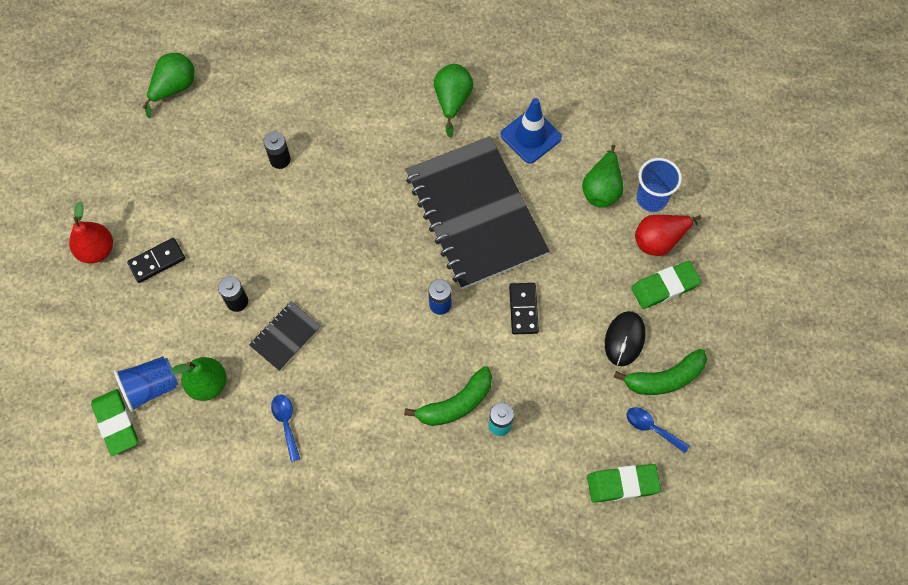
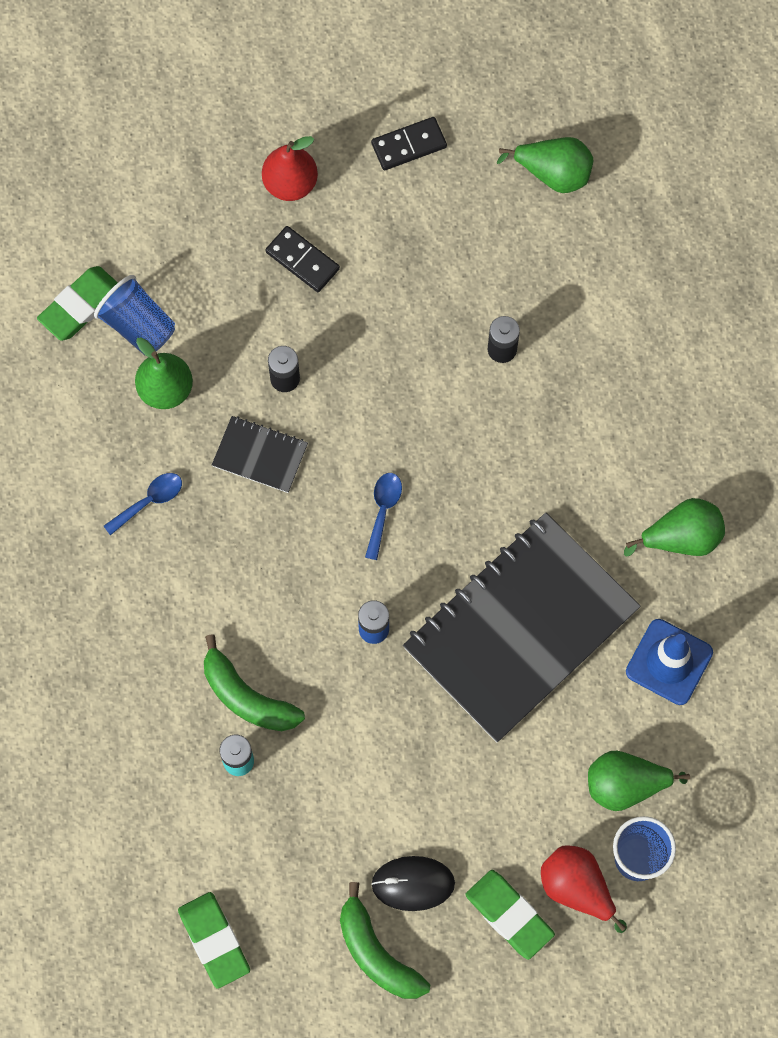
camera: 70 degrees right, 5 degrees up
(523, 309) = (406, 738): black domino -> black domino (409, 145)
(652, 428) = (302, 956): blue spoon -> blue spoon (383, 511)

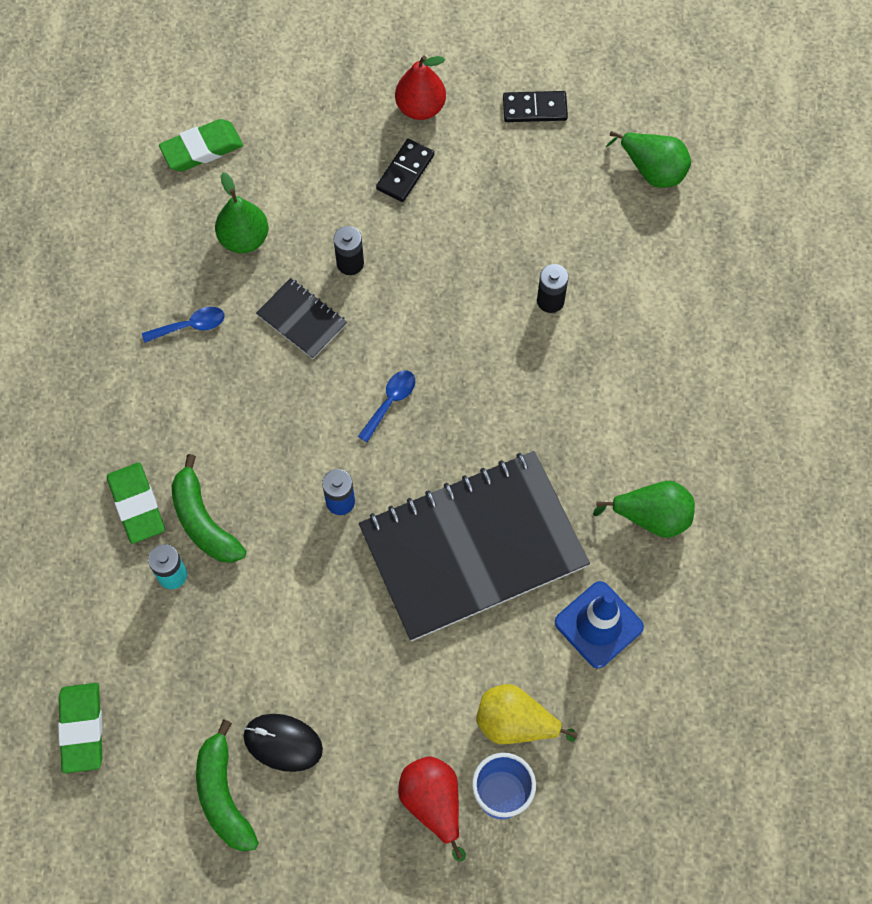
camera: 20 degrees right, 5 degrees down
(138, 326) = (243, 180): blue cup -> none
(302, 260) = (405, 172): black domino -> black domino turned 60 degrees clockwise
(509, 915) = (360, 805): green eraser -> green eraser (137, 505)
(625, 785) = (515, 723): green pear -> yellow pear

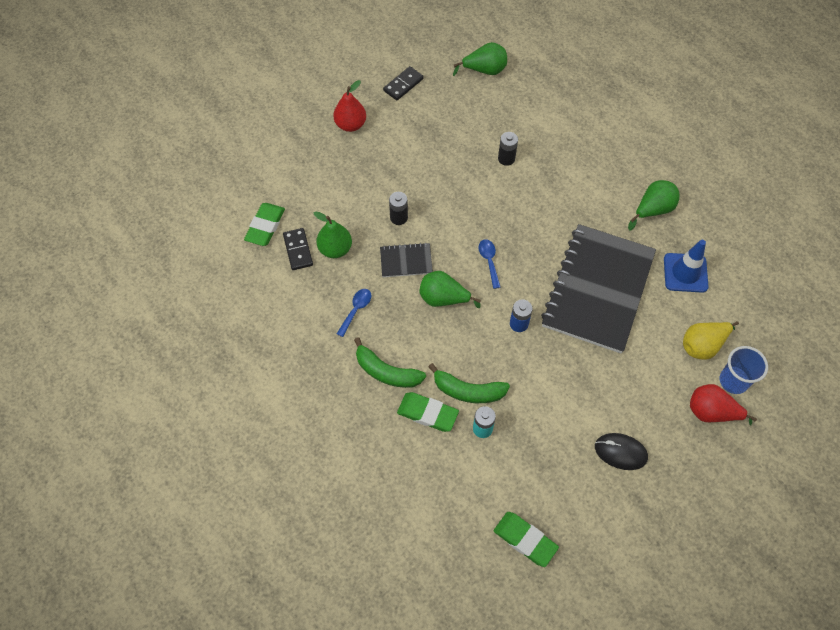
camera: 45 degrees left, 5 degrees down
(223, 795) = (623, 502): green banana -> green banana (386, 372)
(283, 743) = (620, 452): black mouse -> black mouse turned 45 degrees clockwise
(293, 398) = (443, 298): none -> green pear
(405, 172) = (377, 158): black domino -> black domino (298, 250)

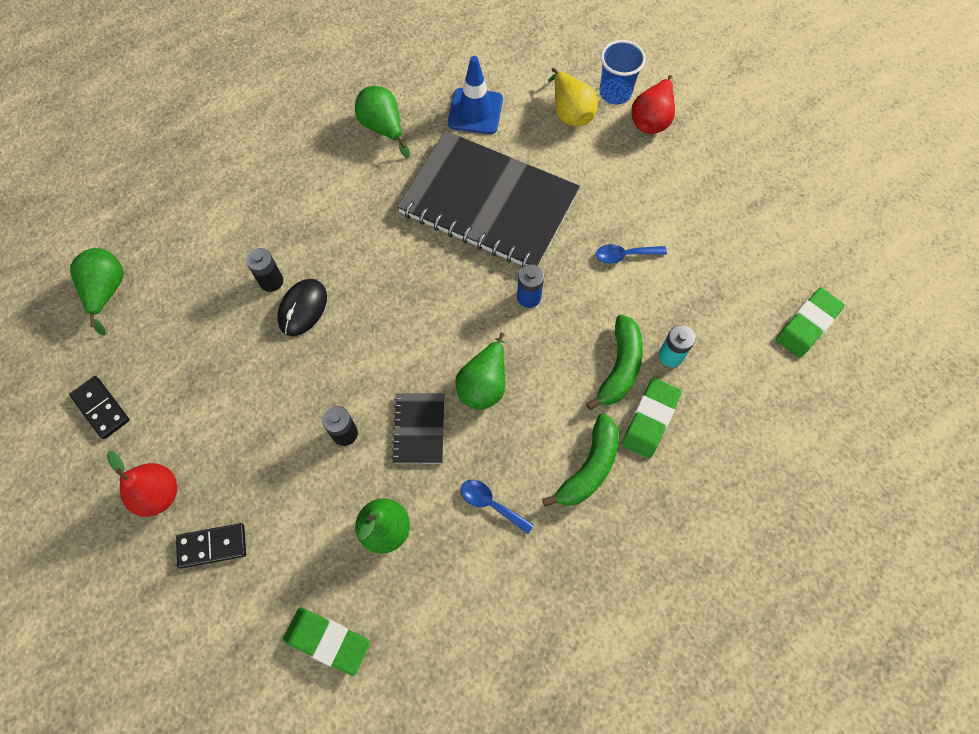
camera: 85 degrees left, 5 degrees up
(298, 250) = (379, 587): black domino -> black domino (212, 546)
(489, 261) = (433, 321): blue spoon -> blue spoon (625, 255)
(620, 452) = (699, 213): black mouse -> black mouse (302, 308)

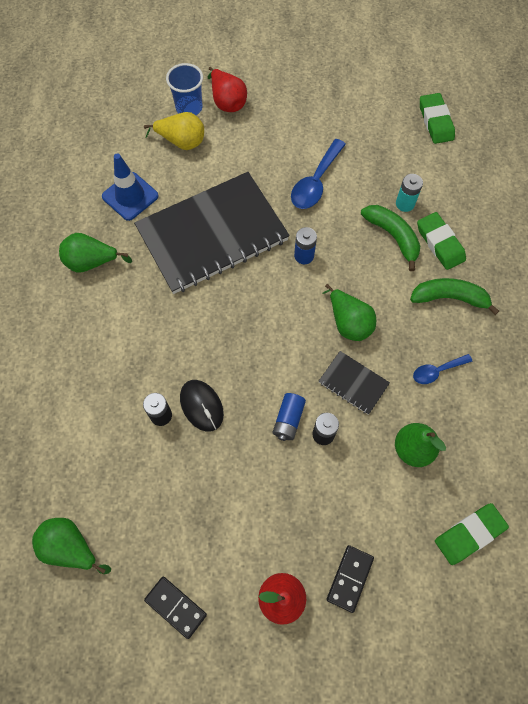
camera: 55 degrees left, 0 degrees up
(101, 408) = (175, 607): black domino -> black domino turned 45 degrees clockwise
(339, 392) = (288, 420): none -> blue battery
(589, 468) = (449, 298): green banana -> green banana turned 60 degrees counterclockwise
(625, 255) = (315, 182): blue spoon -> blue spoon, size x1.68

